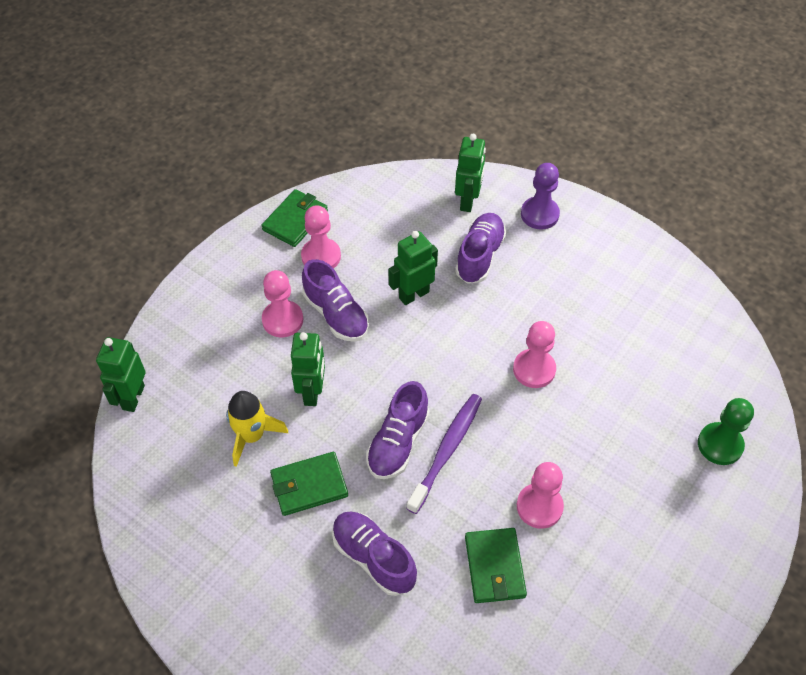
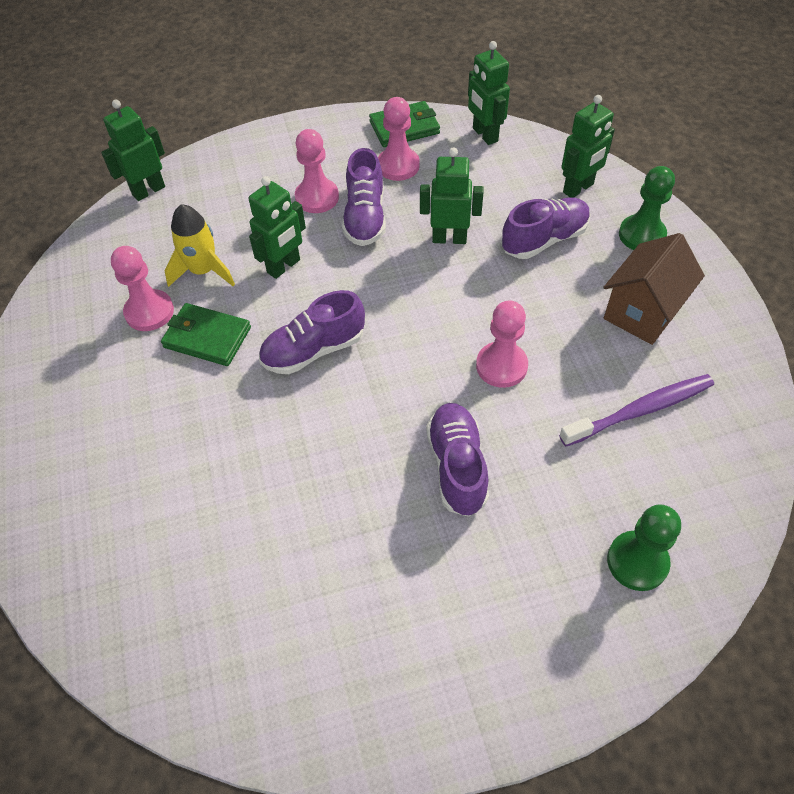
camera: 40 degrees right, 0 degrees up
(363, 193) = (484, 135): none -> green robot
(373, 558) = (198, 430): purple shoe -> purple shoe (457, 466)
(447, 450) = (349, 384): purple toothbrush -> purple toothbrush (640, 410)
(494, 567) = (291, 513): green wallet -> none
(539, 214) = (642, 235): purple pawn -> green pawn
(539, 506) = (386, 490): pink pawn -> pink pawn (149, 312)
(587, 273) = (642, 312): none -> brown house

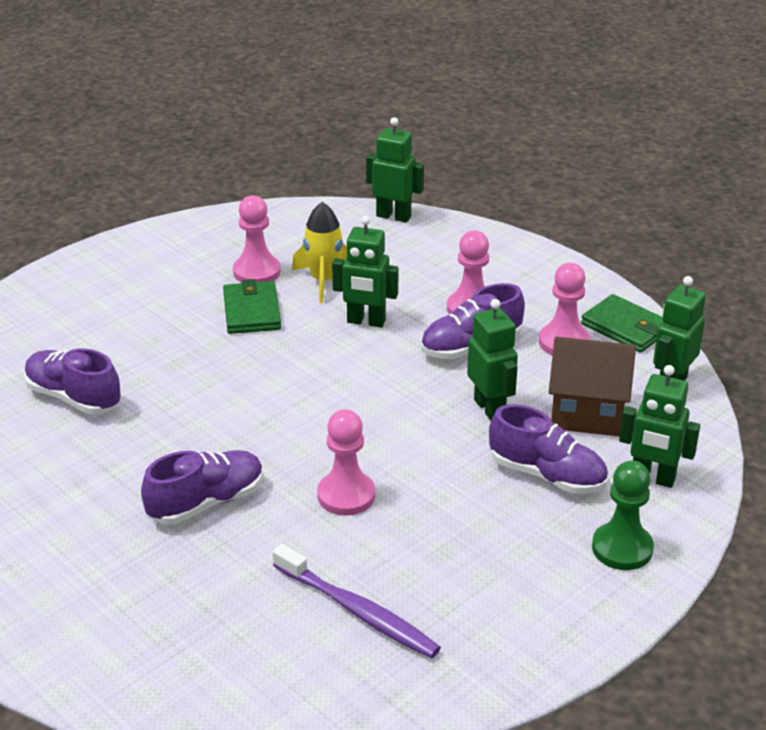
camera: 60 degrees right, 20 degrees down
(314, 350) = (280, 373): purple shoe -> purple shoe (74, 397)
(637, 562) = (168, 655): green pawn -> none
(642, 312) = (500, 579): brown house -> brown house (587, 414)

